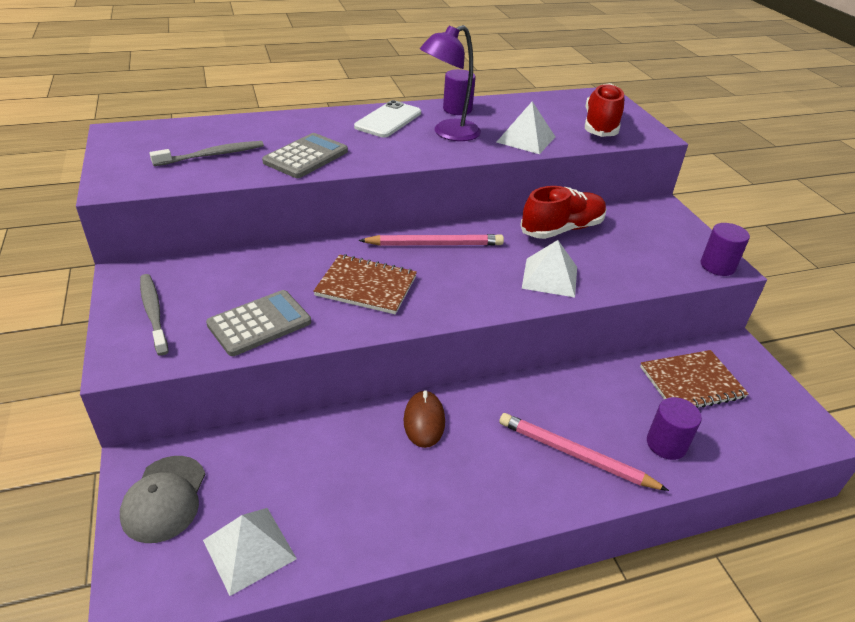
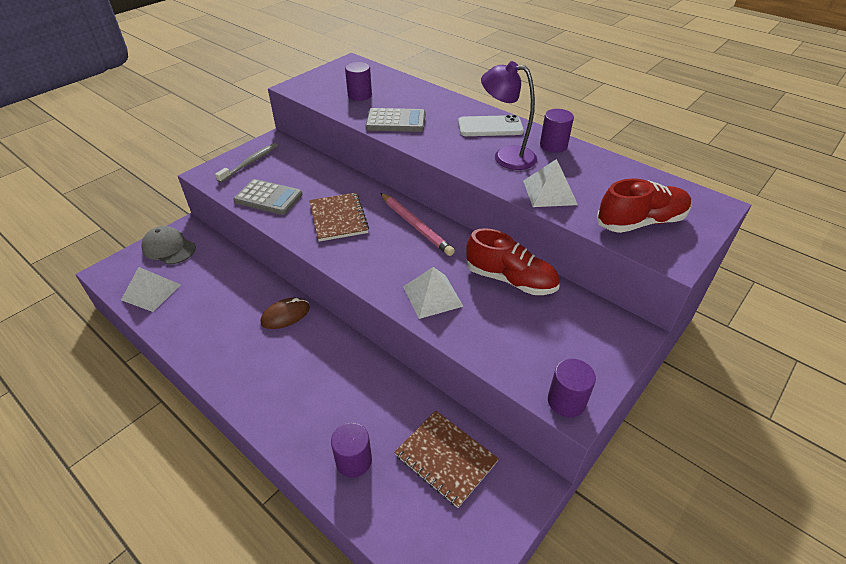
camera: 60 degrees right, 5 degrees up
(164, 498) = (169, 248): grey cap -> grey cap turned 60 degrees clockwise
(212, 155) = (359, 95): grey toothbrush -> purple cylinder
(575, 455) = (304, 405): pink pencil -> none

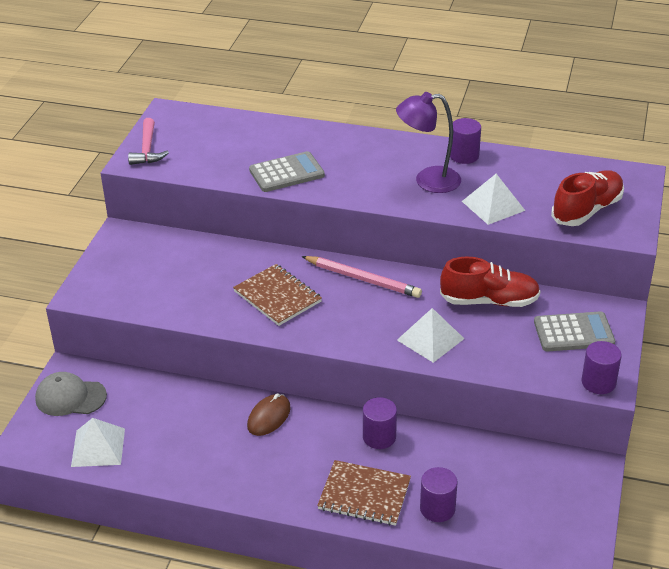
camera: 25 degrees left, 5 degrees down
(250, 163) = (120, 267): grey toothbrush -> none
(268, 198) = (181, 299): grey calculator -> grey calculator (573, 332)
(313, 82) = (147, 149): none -> pink hammer
(359, 95) = (218, 152): purple cylinder -> purple cylinder (379, 437)
(446, 458) = (513, 476): brown notebook -> brown notebook (364, 495)
(490, 127) = (388, 152): white phone -> none

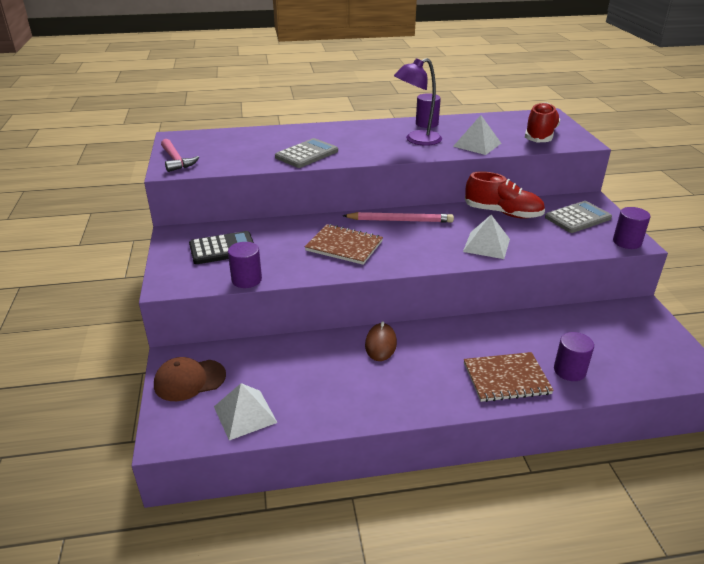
camera: 25 degrees left, 5 degrees down
(70, 397) = (189, 380): grey cap -> brown cap
(155, 265) = (222, 249): none -> black calculator
(379, 437) = (479, 333): purple cylinder -> purple cylinder (246, 280)
(489, 301) = (503, 213): red shoe -> red shoe turned 45 degrees clockwise

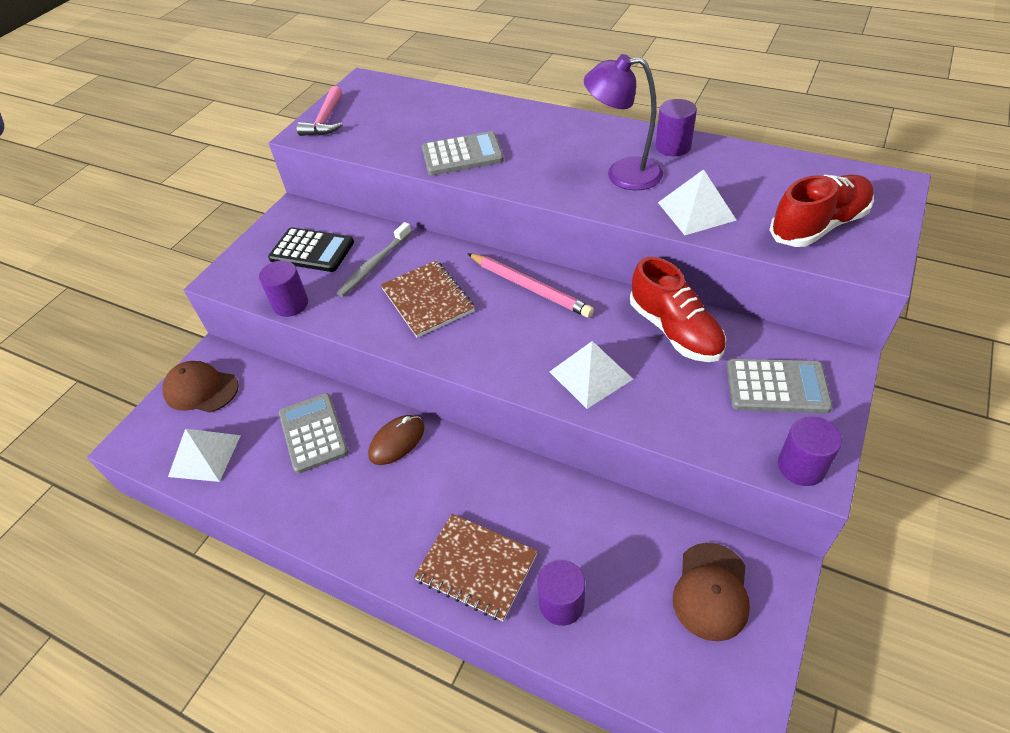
camera: 40 degrees right, 15 degrees up
(282, 241) = (374, 265): none -> grey toothbrush
(316, 365) = (313, 433): none -> grey calculator
(627, 330) = (711, 591): none -> brown cap

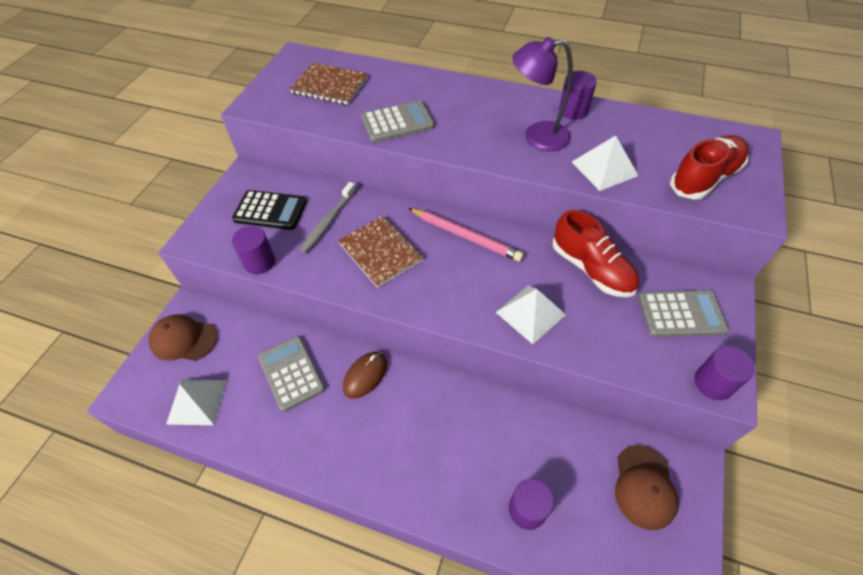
camera: 10 degrees left, 5 degrees up
(325, 120) = (269, 92): pink hammer -> none
(476, 567) = (451, 484): brown notebook -> brown notebook (330, 85)

